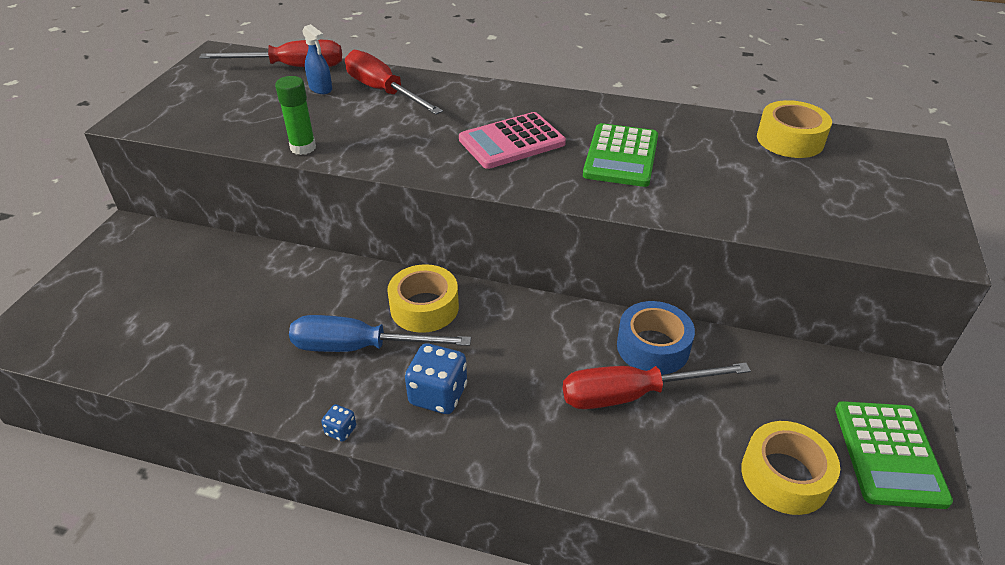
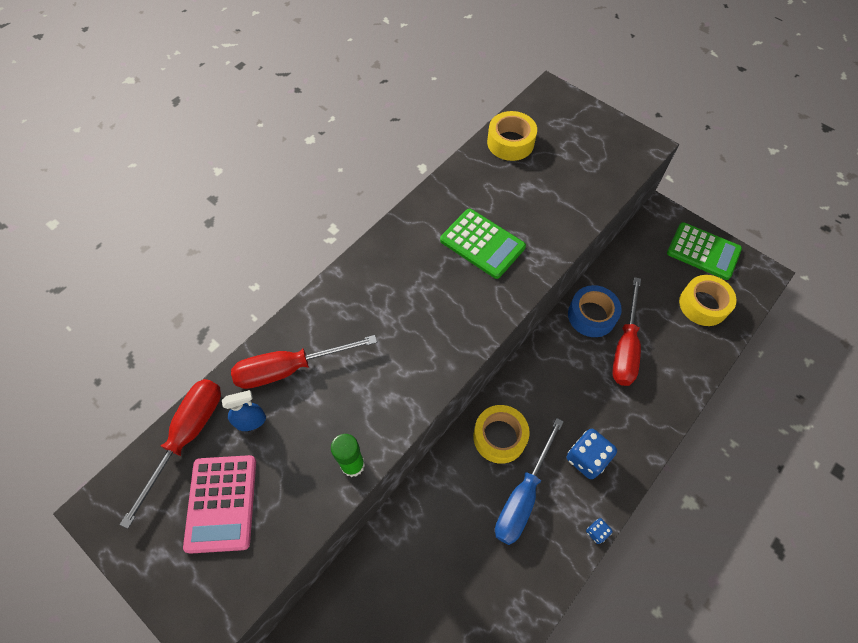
camera: 65 degrees left, 20 degrees up
(512, 142) = (427, 303): pink calculator -> pink calculator (221, 503)

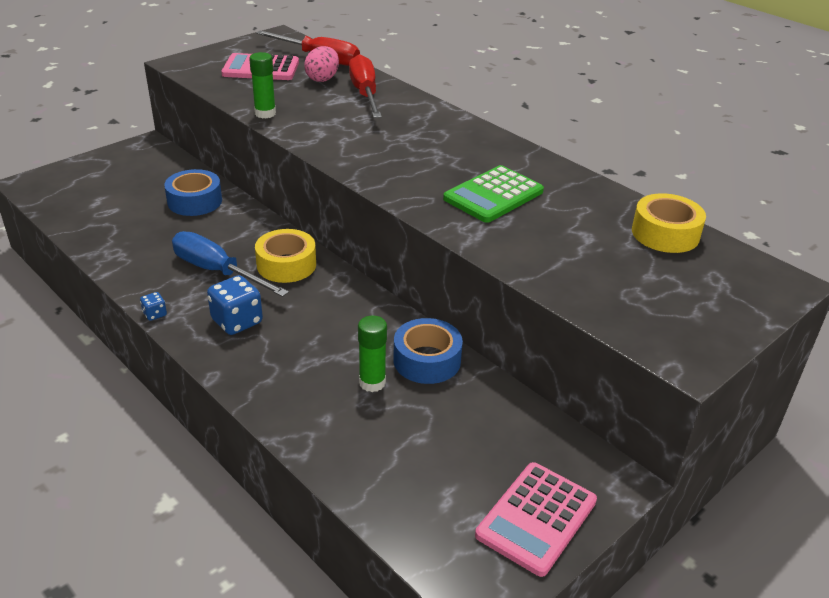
camera: 95 degrees right, 25 degrees down
(251, 421) = (322, 79): blue spray bottle -> pink egg
(405, 559) = (195, 201): none -> blue tape
(625, 347) = (372, 382): red screwdriver -> green glue stick
(703, 251) = (536, 518): green calculator -> pink calculator
(703, 305) = (428, 488): yellow tape -> none

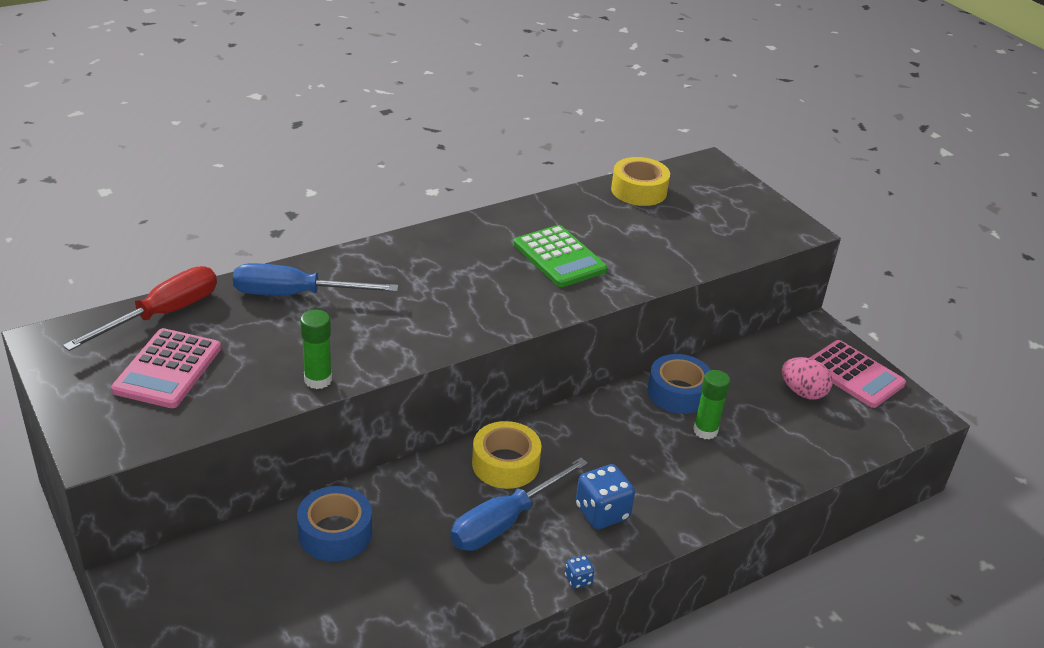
camera: 80 degrees left, 0 degrees up
(322, 79) = (233, 320): pink egg -> pink egg (802, 392)
(365, 93) = (295, 294): red screwdriver -> blue screwdriver

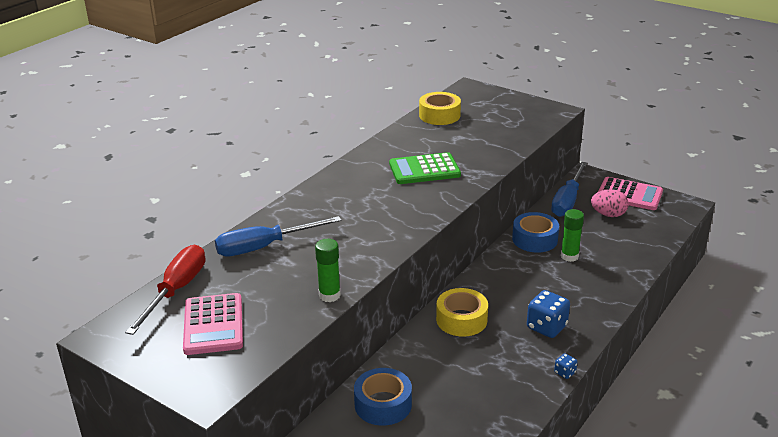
camera: 20 degrees left, 5 degrees down
(504, 522) = (490, 355): blue screwdriver -> blue screwdriver (567, 201)
(559, 257) = (424, 170): green calculator -> green calculator turned 135 degrees clockwise

